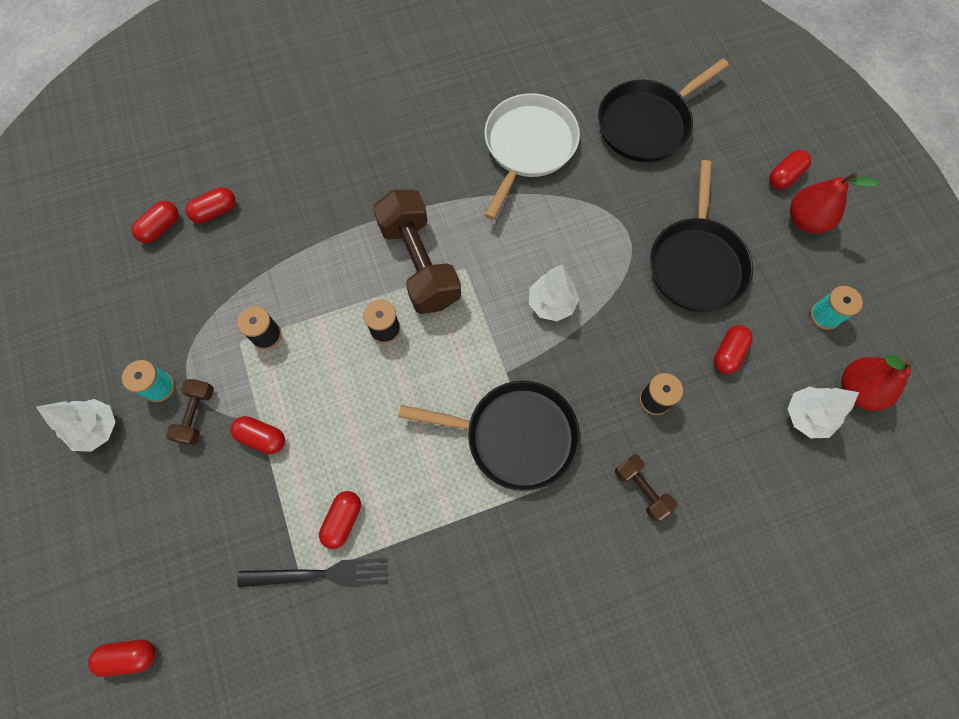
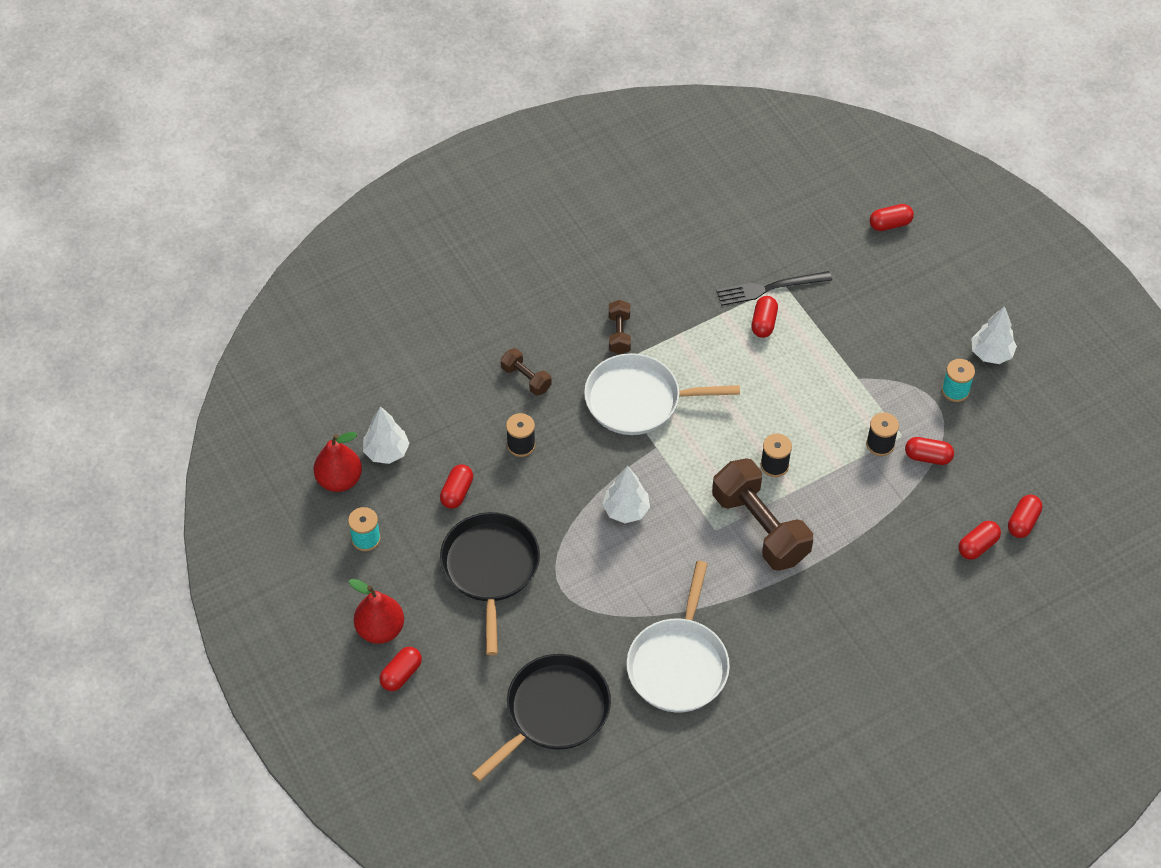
camera: 170 degrees right, 15 degrees down
(196, 415) = (913, 375): brown dumbbell -> brown dumbbell (619, 334)
(262, 437) = (851, 368): red capsule -> red capsule (927, 457)
(515, 436) = (638, 400): black pan -> white pan

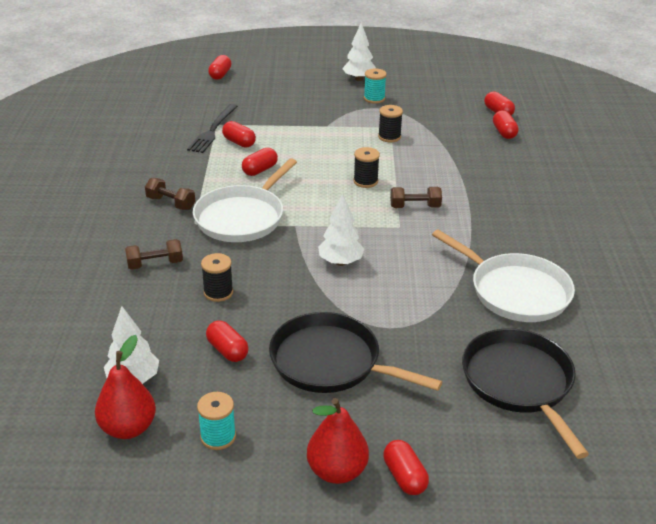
camera: 60 degrees left, 20 degrees down
(760, 527) = (415, 207): brown dumbbell -> brown dumbbell, size x0.49
(927, 457) = (416, 124): red capsule -> red capsule (260, 170)

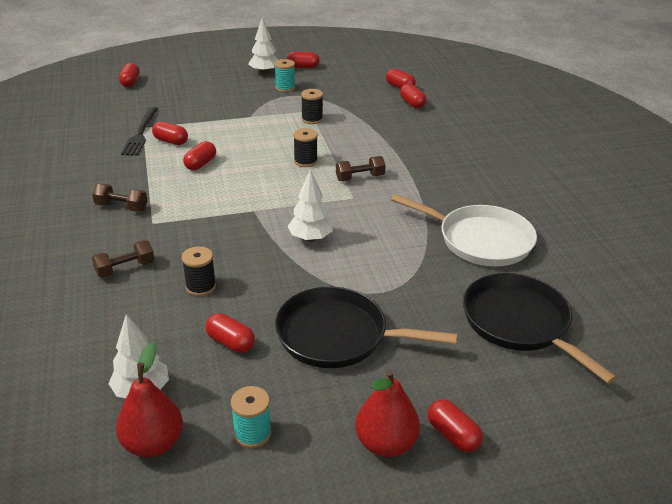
camera: 15 degrees left, 0 degrees up
(242, 217) = (199, 211): white pan -> none
(402, 77) = (303, 67): none -> red capsule

